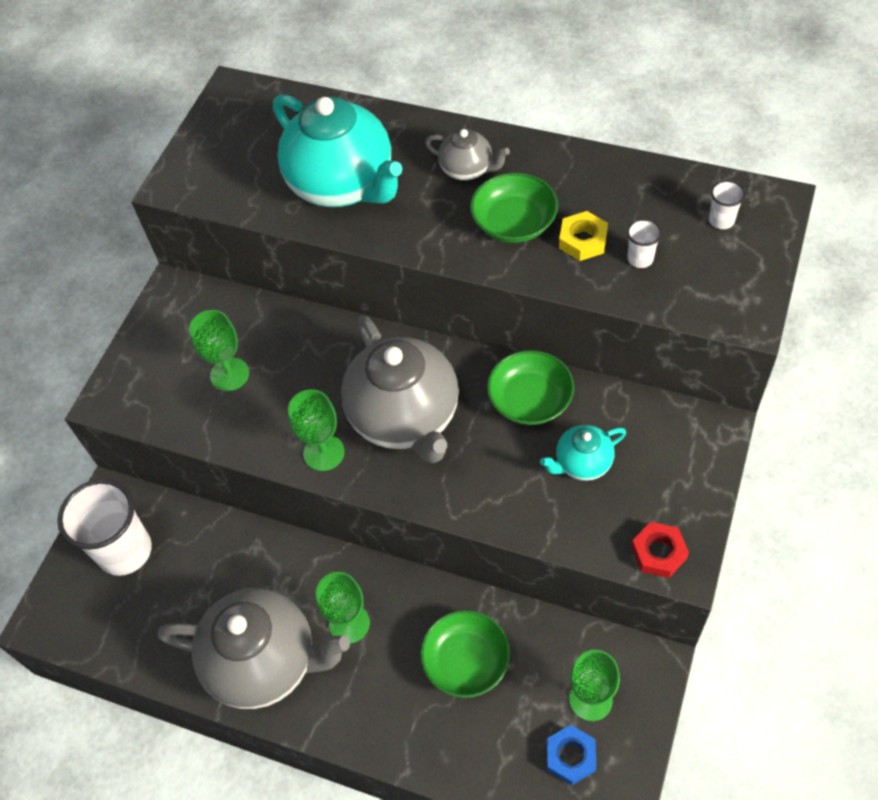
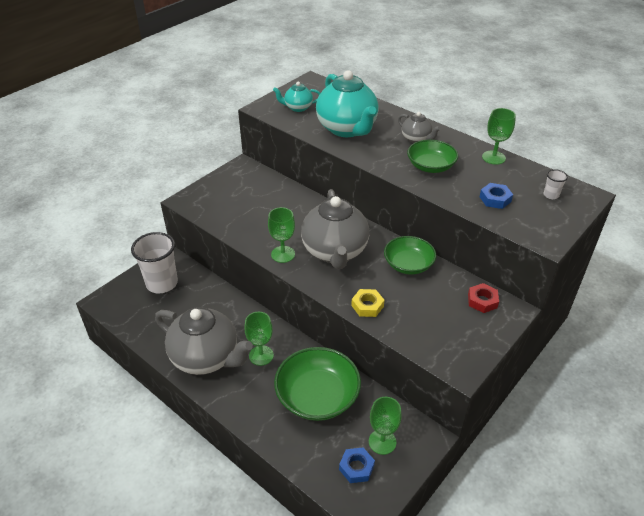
camera: 15 degrees right, 15 degrees down
(229, 374) = (252, 207): green goblet -> green goblet (493, 157)
(466, 661) = (317, 396): green bowl -> green bowl, size x1.53
(582, 240) = (465, 183): yellow nut -> yellow nut (367, 306)
(582, 463) = (425, 302): turquoise teapot -> turquoise teapot (298, 108)
(640, 259) = (495, 199): white cup -> blue nut
(658, 553) = (450, 359): red nut -> red nut (482, 301)

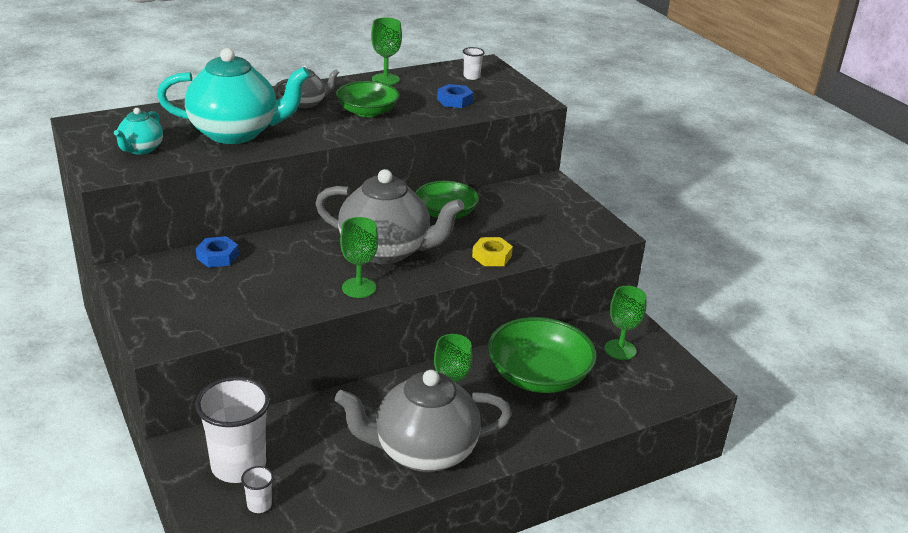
camera: 70 degrees left, 10 degrees down
(135, 303) = (259, 505): none -> white cup
(206, 358) = (423, 452): grey teapot -> grey teapot turned 150 degrees counterclockwise
(356, 467) = (644, 376): blue nut -> blue nut (217, 256)
(482, 301) = (529, 192): red nut -> none

